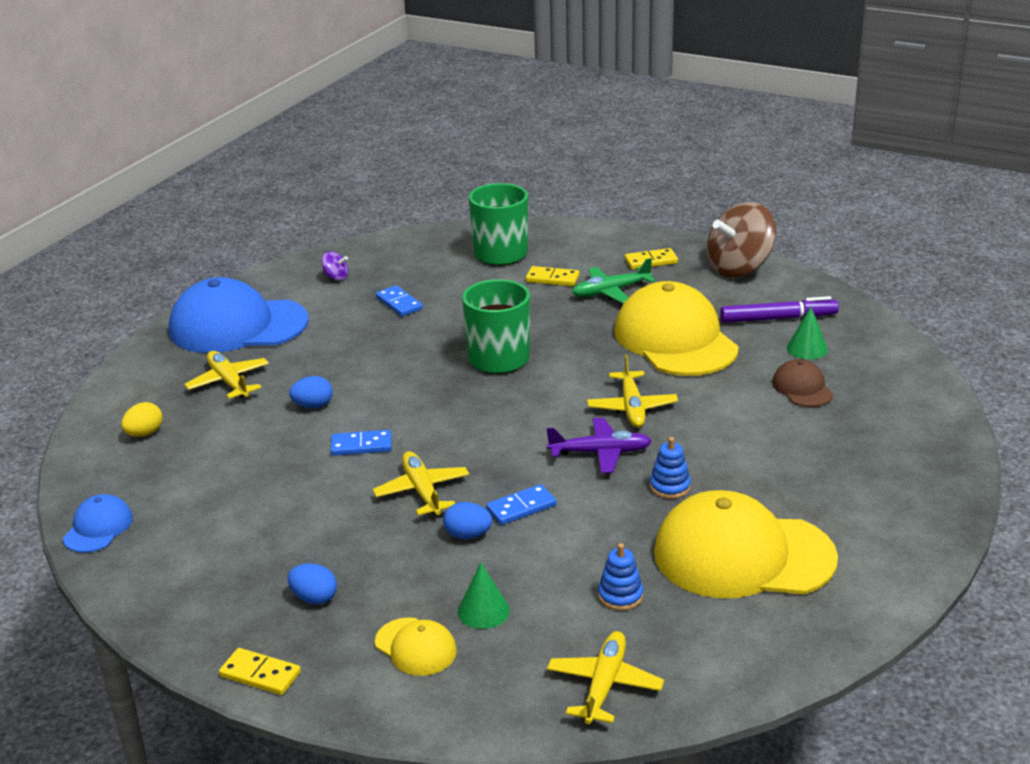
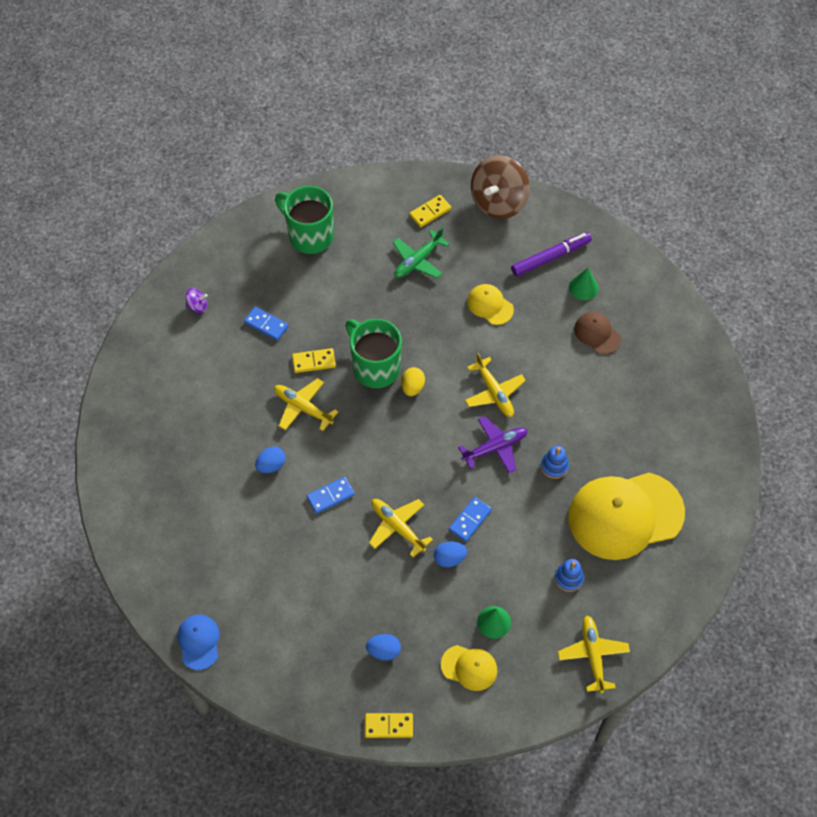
camera: 25 degrees left, 30 degrees up
(144, 433) = (166, 537): yellow egg -> yellow egg (412, 387)
(229, 382) = (192, 460): yellow plane -> yellow plane (303, 408)
(238, 326) = (156, 392): blue cap -> none
(552, 279) = (367, 257): yellow domino -> yellow domino (314, 361)
(675, 339) = (490, 305): yellow cap -> yellow cap, size x0.46

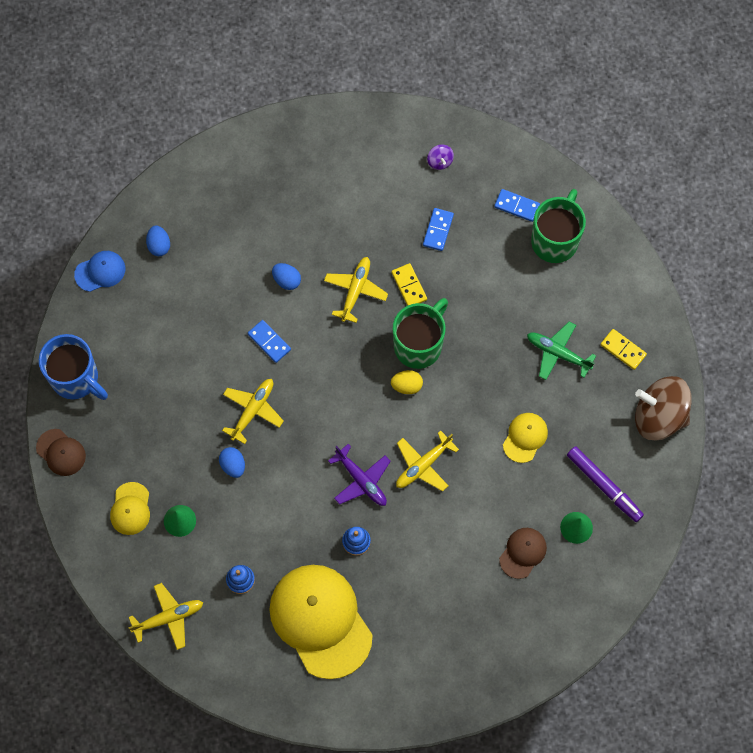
camera: 75 degrees right, 10 degrees up
(311, 692) = (76, 379): none -> blue mug
(384, 651) = (129, 430): blue egg -> blue egg (159, 245)
(389, 726) = (61, 452): yellow domino -> brown cap
(470, 520) = (277, 475): blue domino -> blue domino (516, 206)

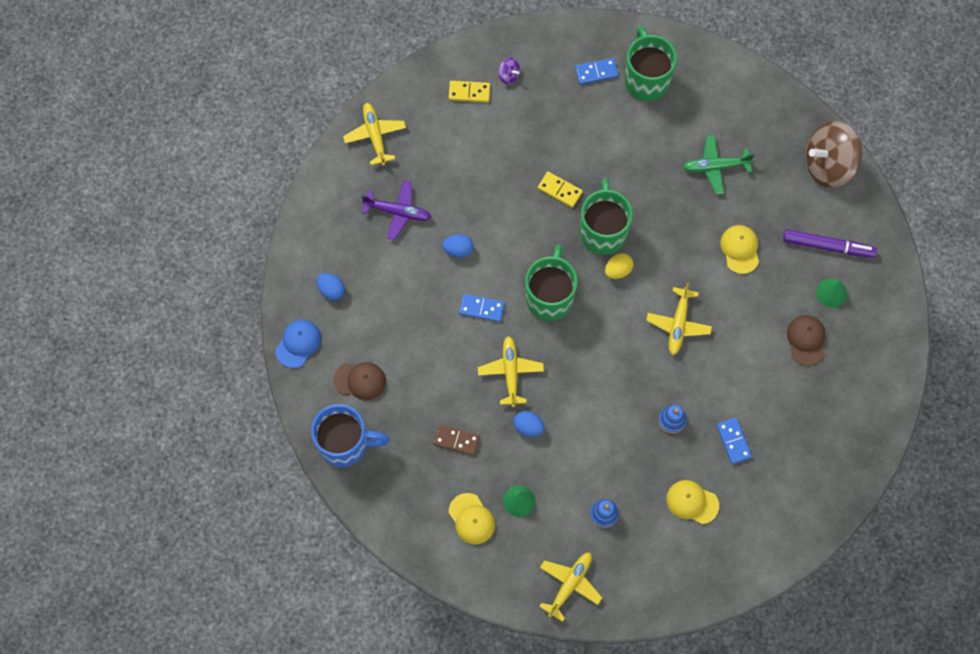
camera: 35 degrees left, 0 degrees up
(61, 452) = (379, 513): brown cap -> brown cap (360, 380)
(167, 436) = (456, 440): none -> brown domino
(320, 621) = (692, 502): yellow cap -> yellow cap, size x0.46
(333, 370) = (550, 297): none -> green mug
(355, 291) = (520, 222): yellow plane -> yellow plane (375, 136)
(361, 480) = (639, 369): purple plane -> purple plane (397, 212)
(438, 230) = (549, 131): blue domino -> blue domino (733, 441)
(623, 350) = (762, 131): yellow domino -> yellow domino (469, 92)

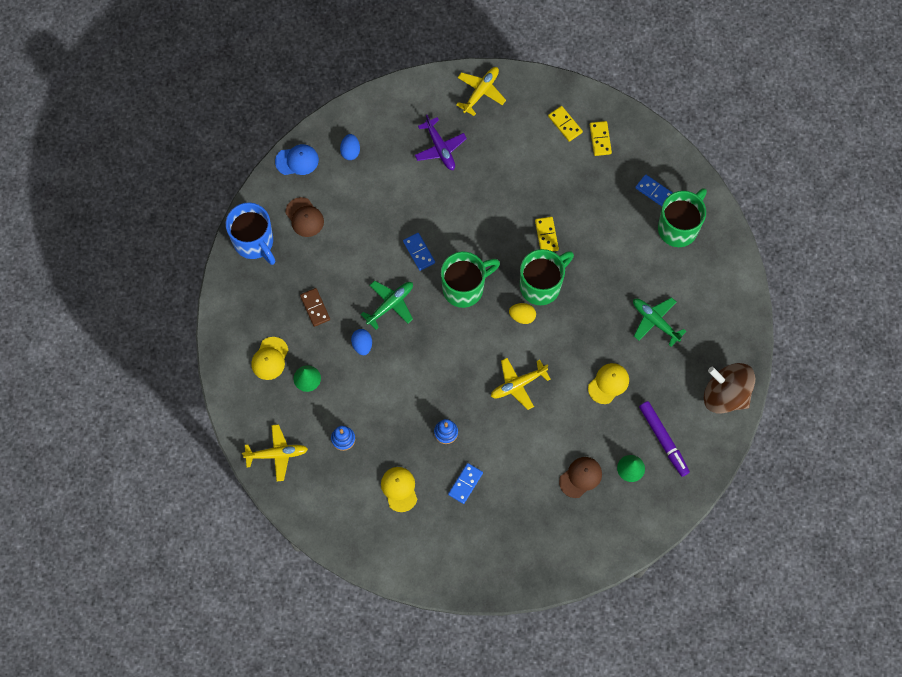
camera: 50 degrees right, 0 degrees up
(458, 250) = (447, 205): blue egg -> none
(509, 75) = (600, 139): purple spinning top -> yellow domino
(510, 372) = (390, 305): yellow plane -> green plane

